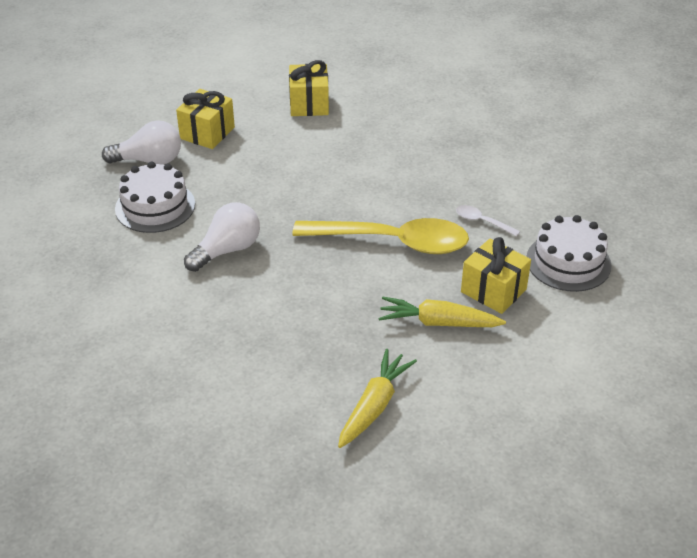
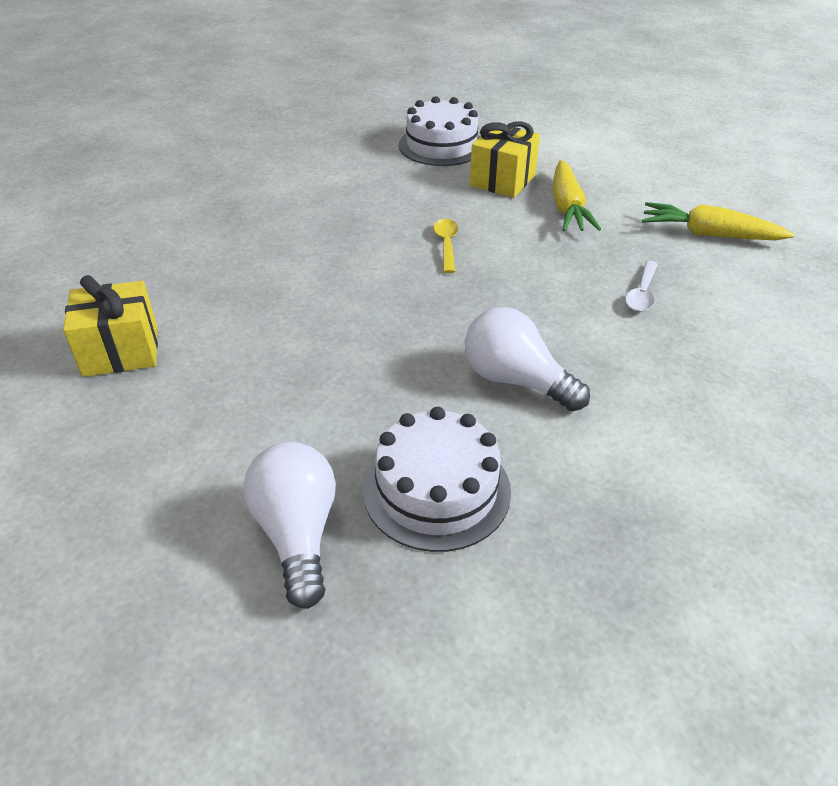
camera: 100 degrees left, 0 degrees up
(207, 133) = (203, 464): yellow gift -> none
(392, 242) = (446, 245): yellow spoon -> yellow spoon, size x0.40
(482, 222) = (390, 191): white spoon -> white spoon (642, 293)

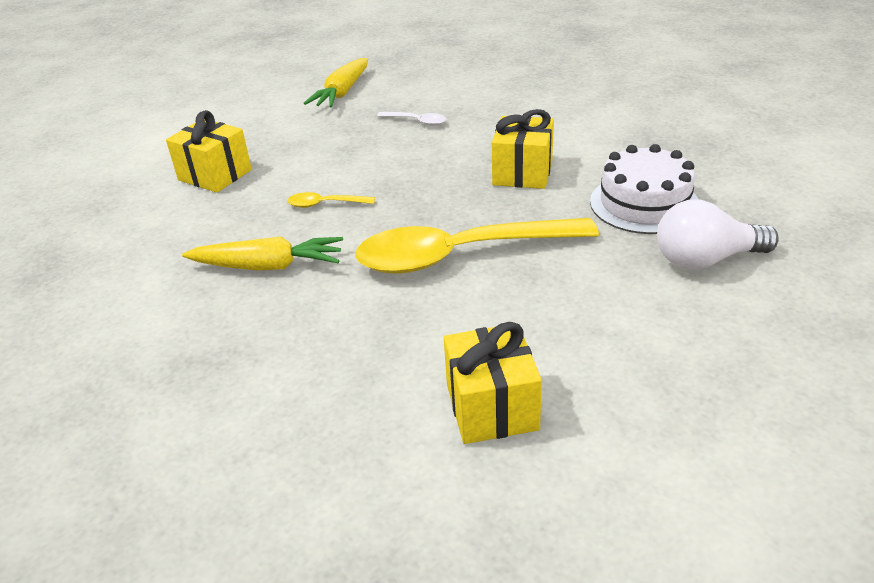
camera: 85 degrees left, 5 degrees down
(343, 332) = (460, 255): none -> yellow spoon
(441, 145) = (115, 210): white cake -> none
(516, 380) = (522, 173): white light bulb -> yellow gift
(567, 208) = (280, 145): yellow carrot -> yellow carrot (269, 266)

